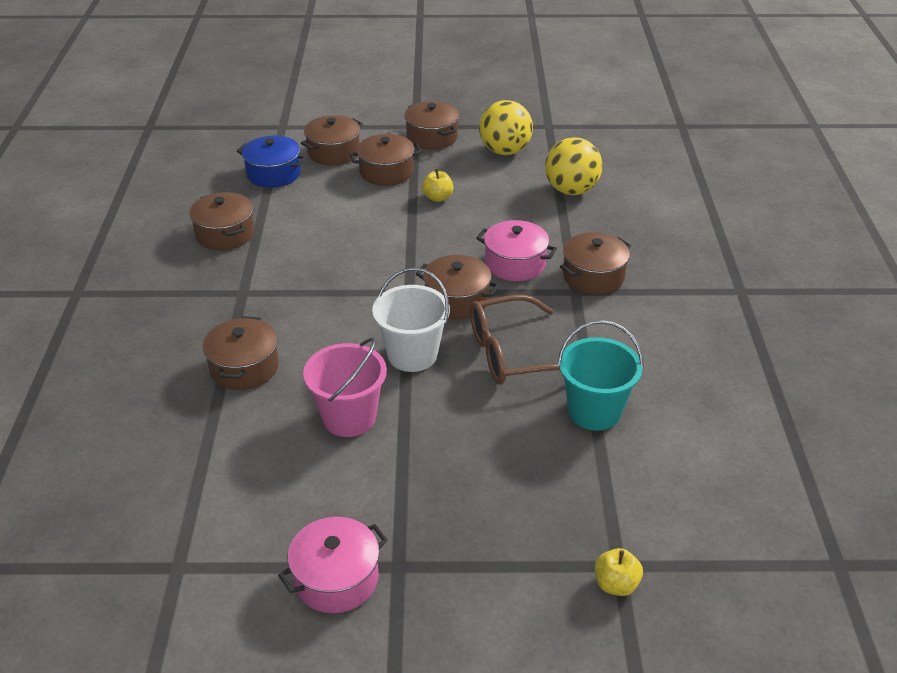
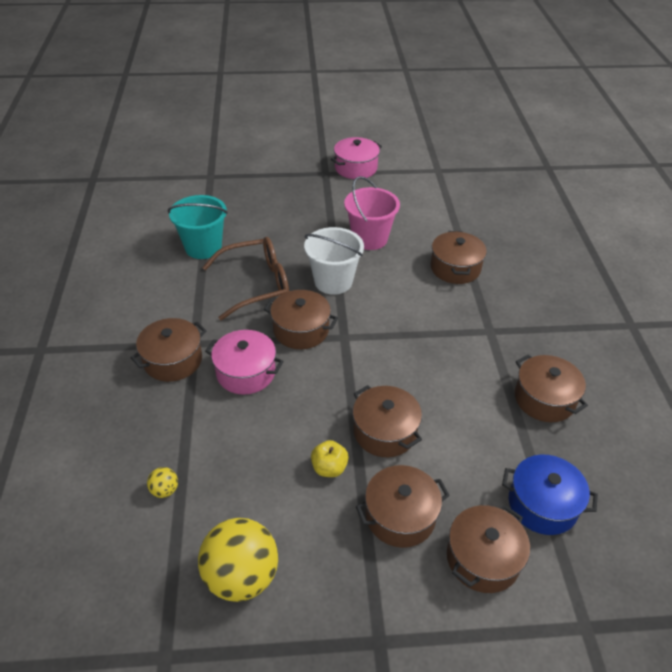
camera: 175 degrees right, 5 degrees up
(432, 137) = (350, 609): brown pot -> brown pot (385, 432)
(571, 190) = (165, 490): yellow ball -> yellow ball, size x0.43
(616, 584) = (214, 169): yellow apple -> none

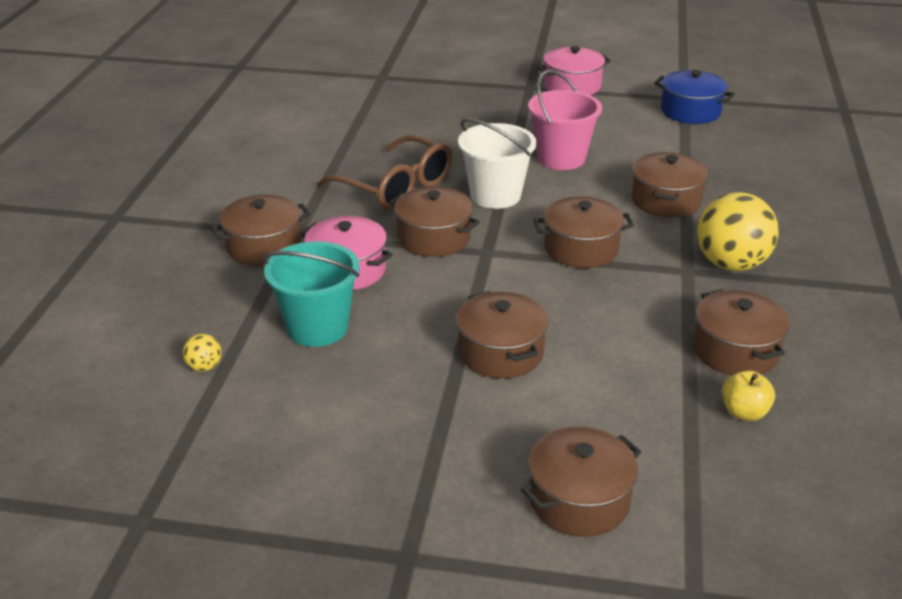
camera: 15 degrees right, 10 degrees down
(203, 247) = (345, 144): turquoise bucket -> turquoise bucket (317, 327)
(241, 576) = (262, 463): yellow ball -> yellow ball (731, 264)
(257, 284) = (396, 187): brown glasses -> brown glasses turned 45 degrees clockwise
(329, 468) = (414, 377): yellow apple -> yellow apple (744, 412)
(400, 516) = (486, 439): brown pot -> brown pot (581, 249)
(542, 504) = (686, 459): blue pot -> blue pot (690, 111)

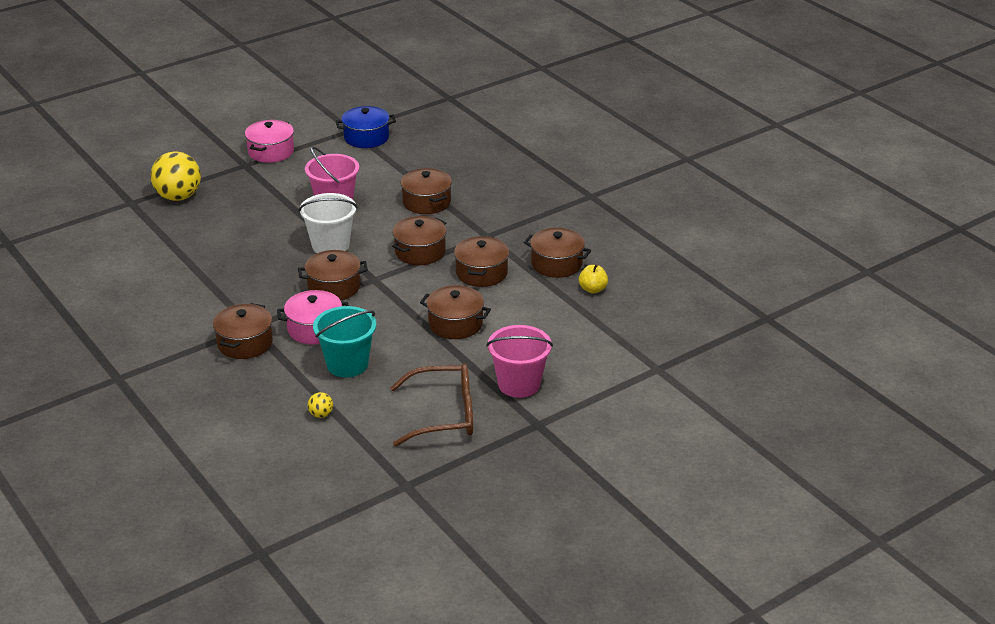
camera: 45 degrees left, 0 degrees up
(396, 187) = (265, 270): brown glasses -> brown glasses (444, 415)
(465, 481) = (519, 384): none -> pink bucket
(579, 500) = (574, 363): brown pot -> brown pot (481, 273)
(731, 264) = (502, 221): yellow ball -> yellow ball (178, 197)

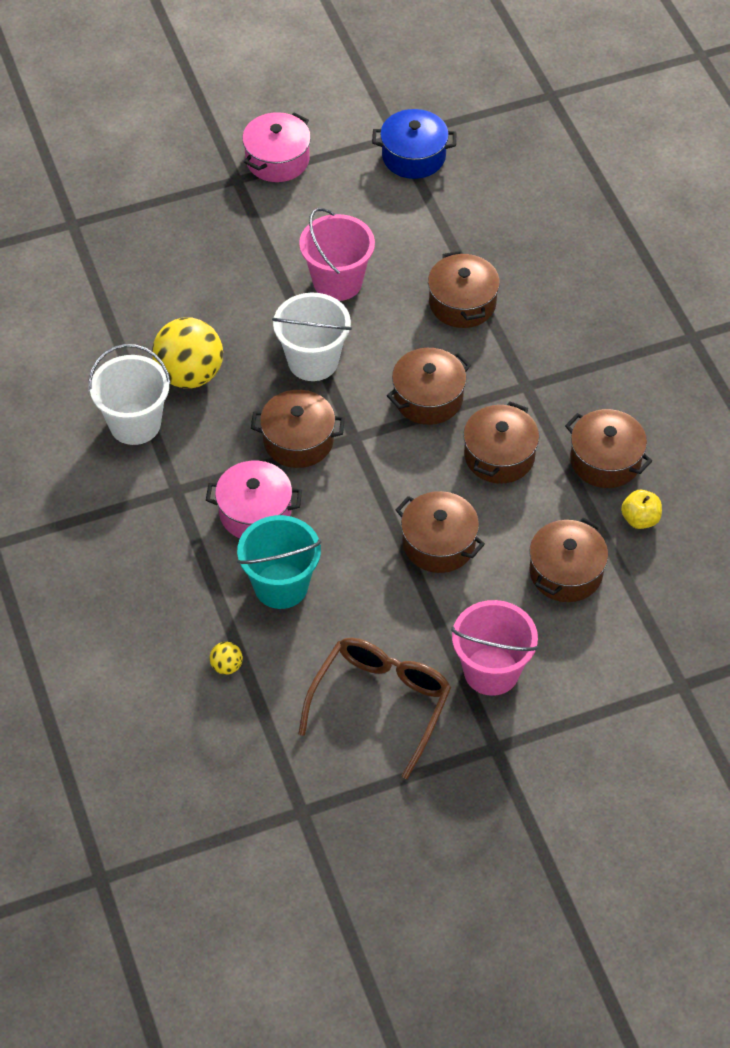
camera: 15 degrees right, 20 degrees up
(178, 197) = (136, 225): yellow ball -> yellow ball (190, 375)
(209, 297) = (135, 424): none -> white bucket
(245, 343) = (161, 518): brown pot -> brown pot (566, 572)
(444, 415) = (381, 703): brown glasses -> brown glasses turned 75 degrees counterclockwise

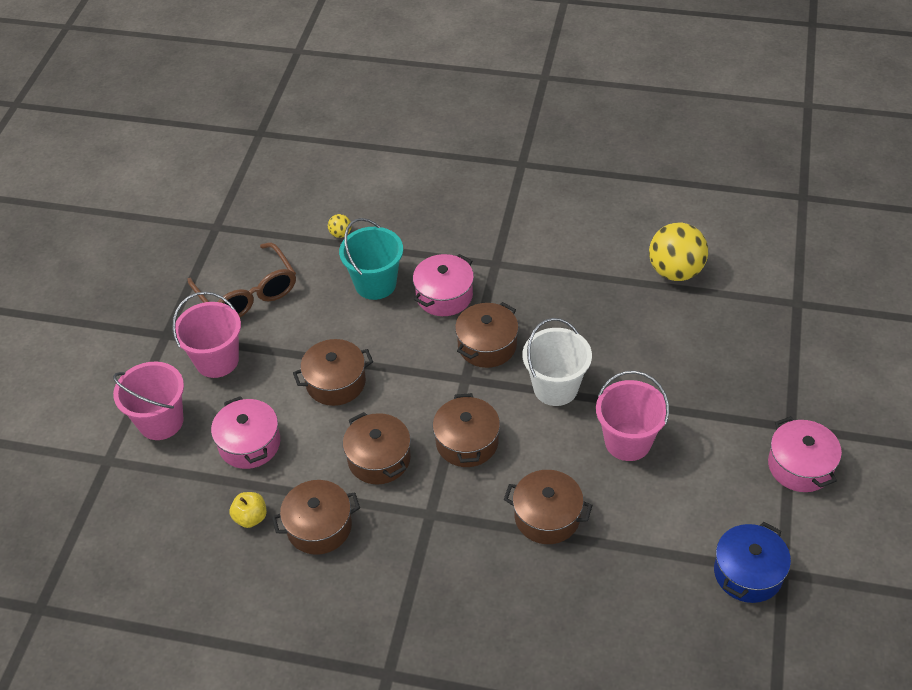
camera: 125 degrees right, 5 degrees down
(135, 424) = (569, 264): white bucket -> none
(190, 375) = (593, 311): yellow ball -> yellow ball (675, 271)
(566, 572) = (249, 444): brown pot -> pink pot
(602, 670) = (161, 421): none -> pink bucket

